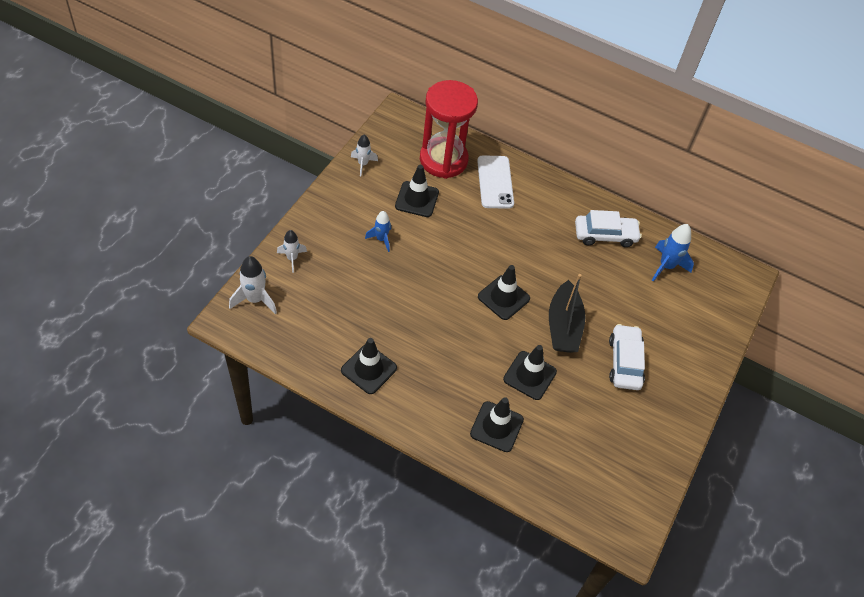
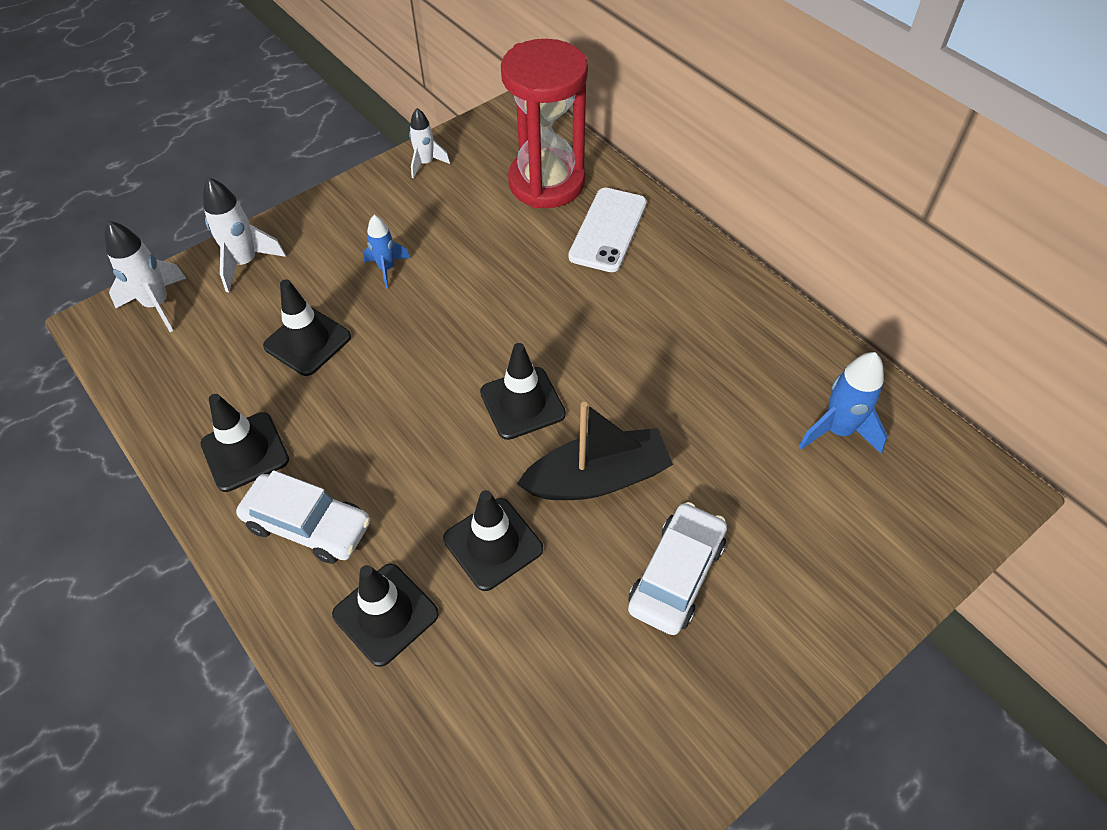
camera: 30 degrees right, 0 degrees up
(292, 258) = (245, 263): white rocket -> white rocket, size x1.52
(417, 199) = (474, 226): black traffic cone -> black traffic cone (307, 341)
(563, 326) = (598, 478): black boat -> black boat turned 135 degrees counterclockwise
(605, 235) = (750, 351): white car -> white car (308, 525)

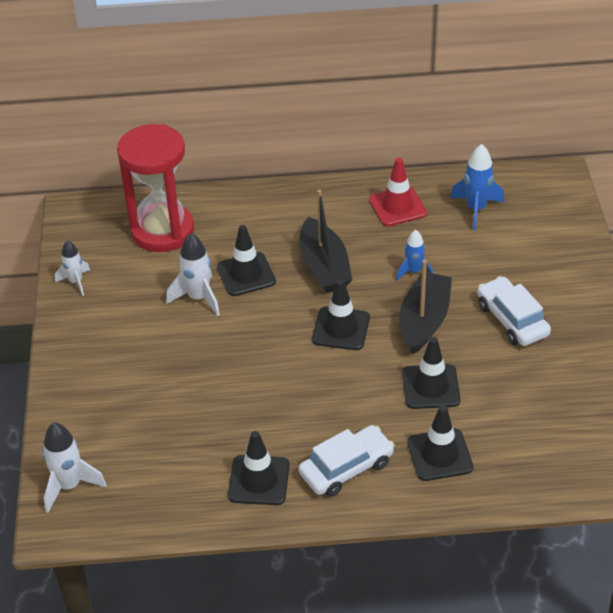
camera: 55 degrees left, 10 degrees down
(245, 263) = (76, 420): white rocket -> white rocket (198, 298)
(307, 341) = (190, 413): black traffic cone -> black traffic cone (246, 274)
(387, 268) = (161, 345): blue rocket -> blue rocket (414, 272)
(607, 336) = (324, 267): none -> black boat
(608, 230) = (236, 223): white phone -> none
(765, 350) = (397, 207): none -> red traffic cone

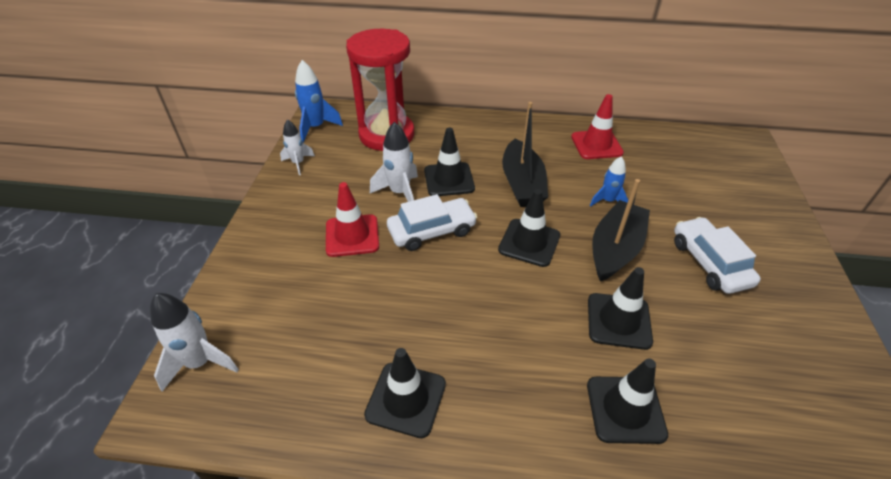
camera: 10 degrees right, 0 degrees up
(164, 351) = (352, 236): none -> red traffic cone
(346, 468) = (510, 404): white car -> white car (432, 231)
(476, 209) = (670, 157): blue rocket -> blue rocket (316, 127)

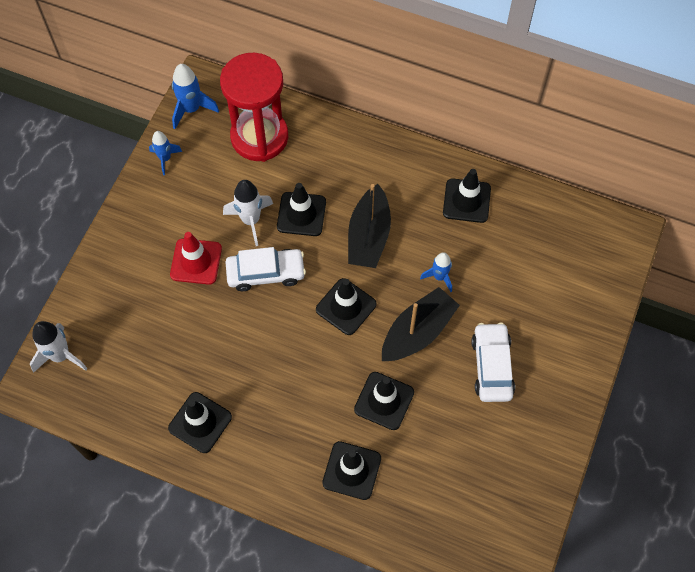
camera: 15 degrees right, 20 degrees up
(298, 163) = (165, 159): white rocket -> blue rocket
(596, 145) = (466, 201): red traffic cone -> black traffic cone

